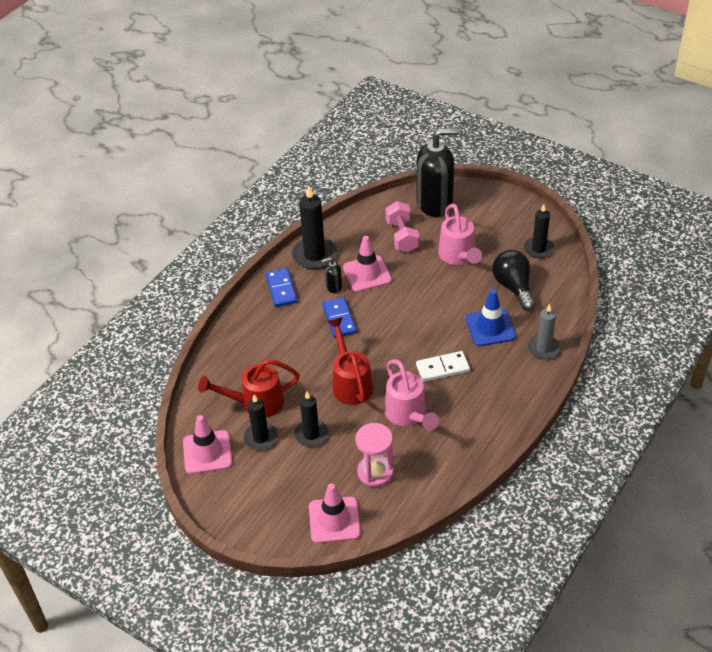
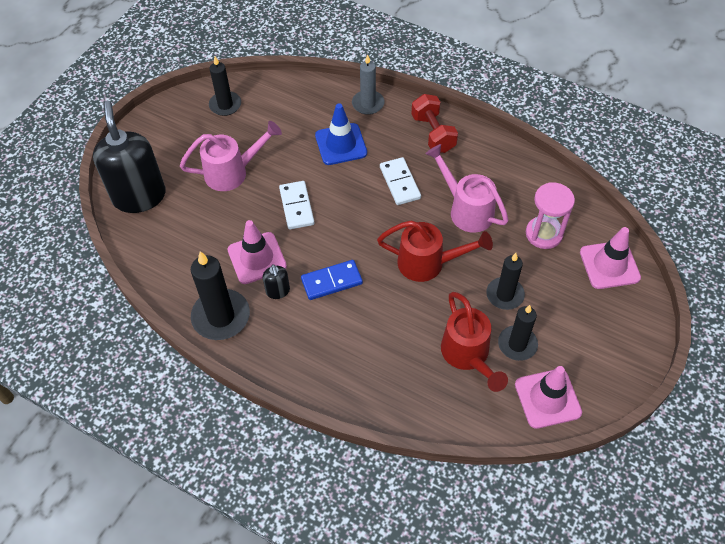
camera: 95 degrees left, 10 degrees up
(281, 289) = (281, 348): blue domino -> none
(350, 383) = (428, 263): red watering can -> red watering can turned 150 degrees counterclockwise
(402, 236) = (194, 226): pink dumbbell -> none
(408, 415) = (466, 209): pink watering can -> pink watering can turned 105 degrees counterclockwise
(418, 297) = (297, 206): none -> white domino
(504, 397) = (433, 133): none -> red dumbbell
(513, 287) = (282, 125): black light bulb -> none

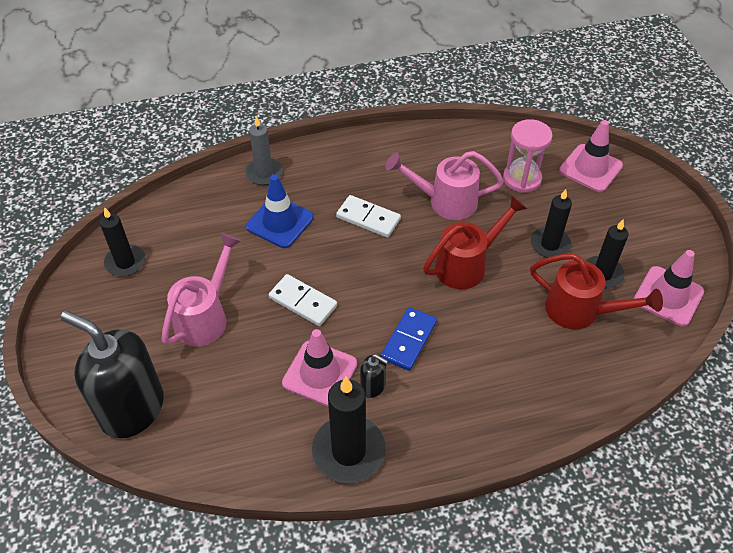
camera: 45 degrees left, 5 degrees down
(433, 133) = (348, 161): red dumbbell -> none

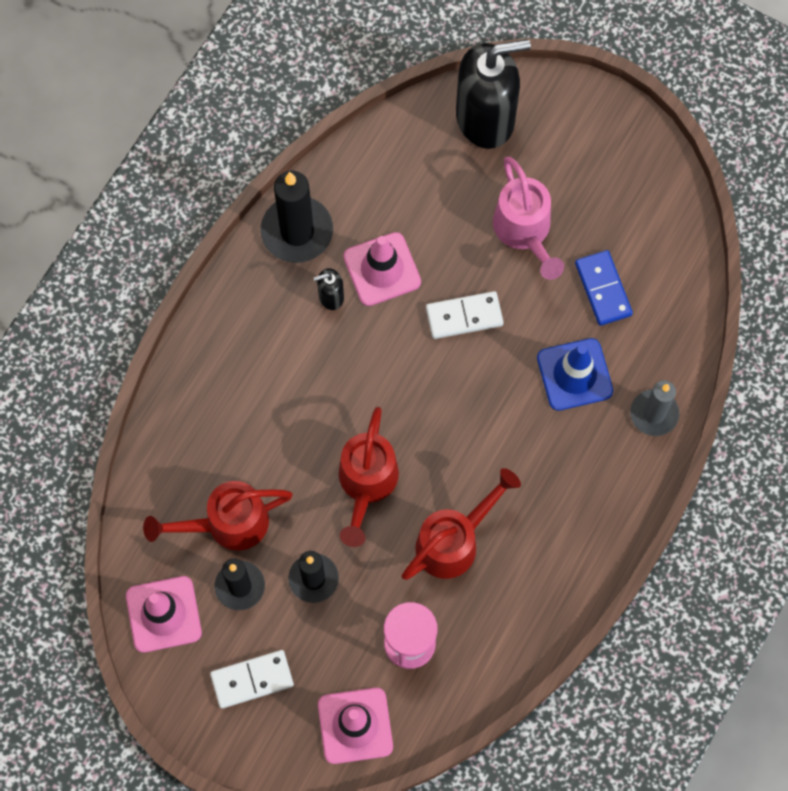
camera: 135 degrees right, 20 degrees up
(125, 262) = (650, 214): black candle -> none
(368, 218) = (503, 453): white domino -> white domino (252, 680)
(409, 340) = (343, 361): blue domino -> blue domino (603, 289)
(445, 201) = (454, 541): pink watering can -> red watering can

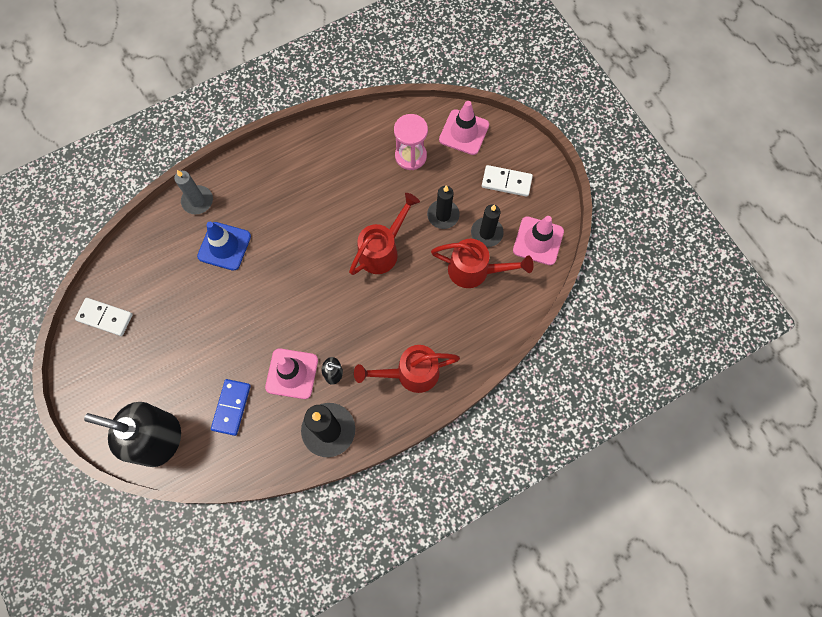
camera: 150 degrees left, 0 degrees up
(454, 541) = (353, 194): red watering can -> red watering can (410, 373)
(464, 316) = (263, 315): white domino -> white domino (105, 317)
(524, 231) = (190, 348): pink watering can -> none
(603, 289) = (171, 286): blue domino -> blue domino (231, 407)

